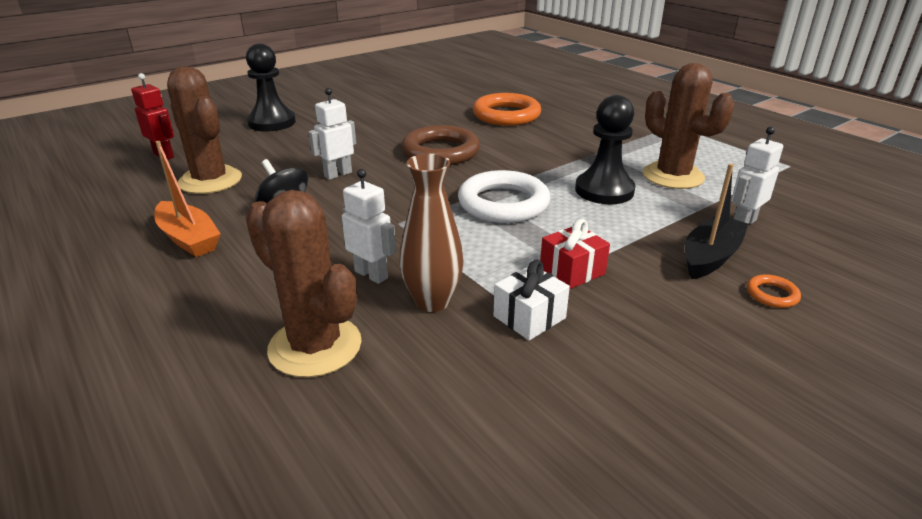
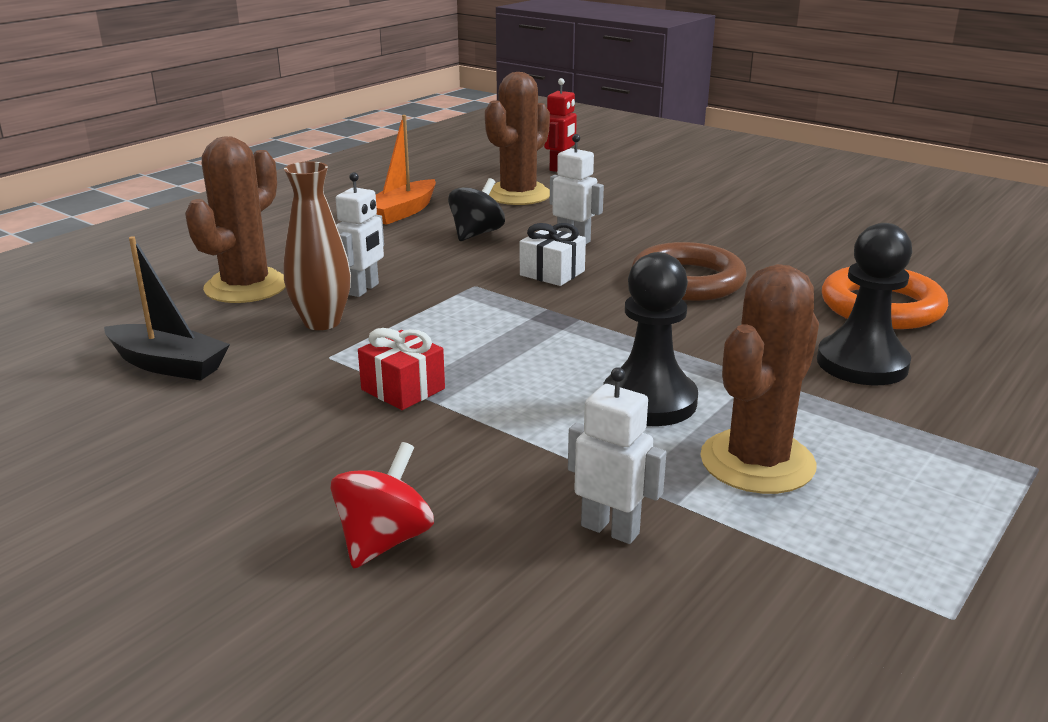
camera: 75 degrees right, 5 degrees down
(272, 122) = (687, 187): black pawn -> black pawn (862, 363)
(503, 203) = (558, 334): white ring -> none
(529, 317) = (301, 371): white gift -> white gift (552, 273)
(710, 257) = (477, 491): black boat -> black boat (168, 365)
(772, 294) = (384, 540): orange ring -> red spinning top

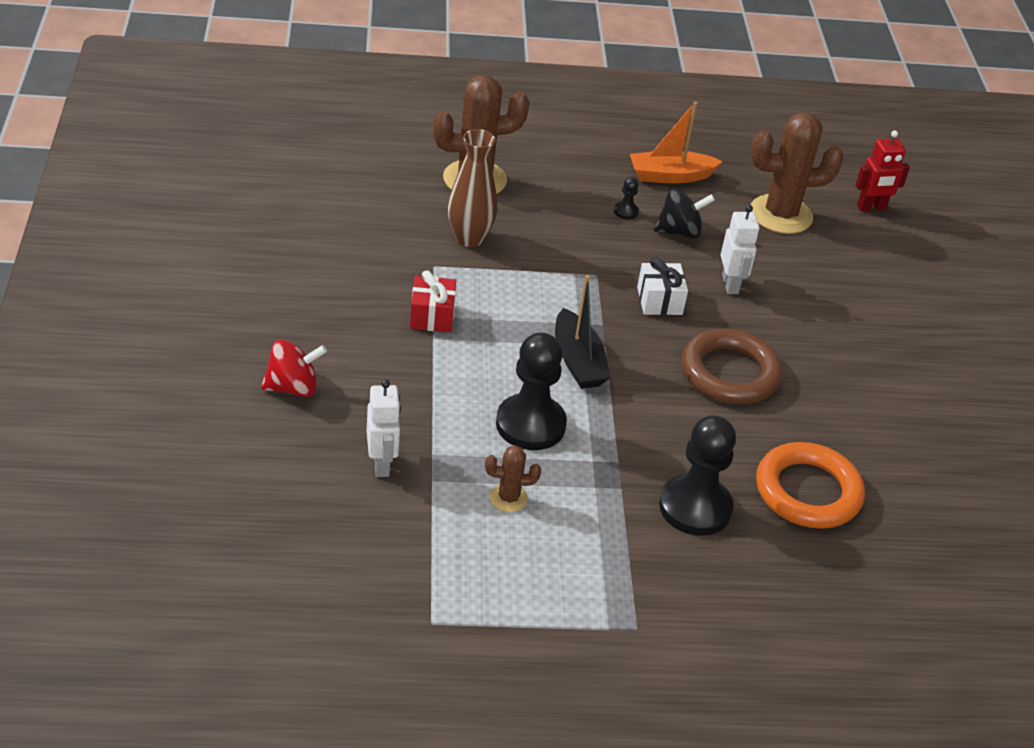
camera: 45 degrees right, 15 degrees up
(168, 365) = (357, 212): black boat -> black boat (578, 361)
(363, 289) = (531, 229): white robot -> none
(414, 243) = (626, 211): none -> black pawn
(757, 462) = (508, 498): brown cactus -> brown cactus, size x0.48

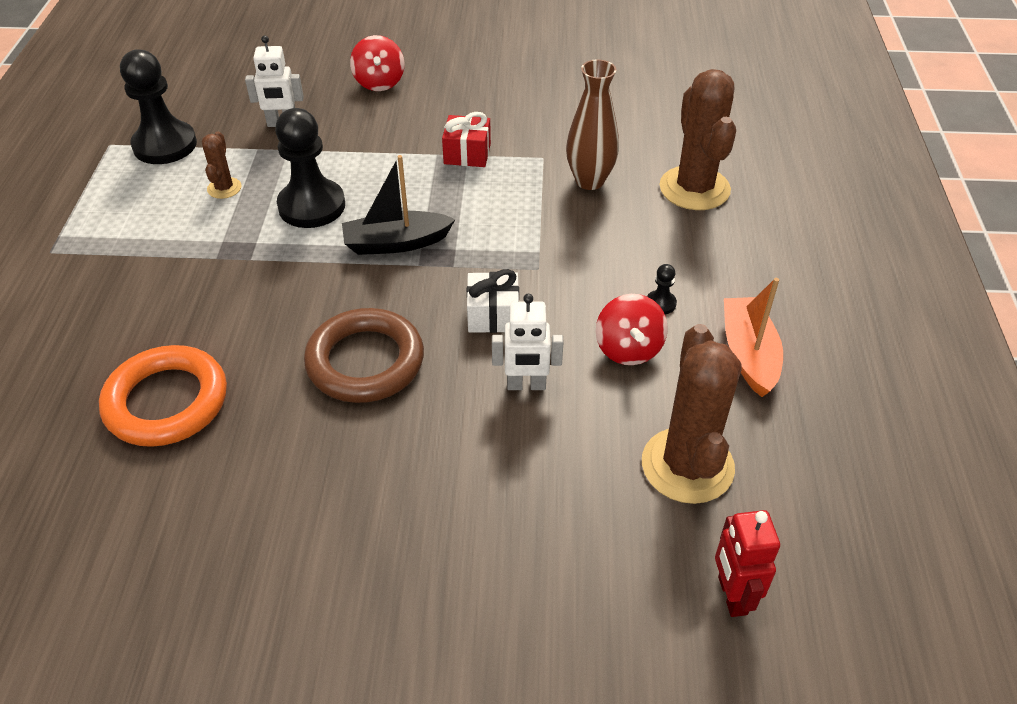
camera: 100 degrees right, 5 degrees up
(679, 232) = (628, 349): black spinning top -> red spinning top
(695, 507) = (174, 306): black pawn -> black pawn (165, 145)

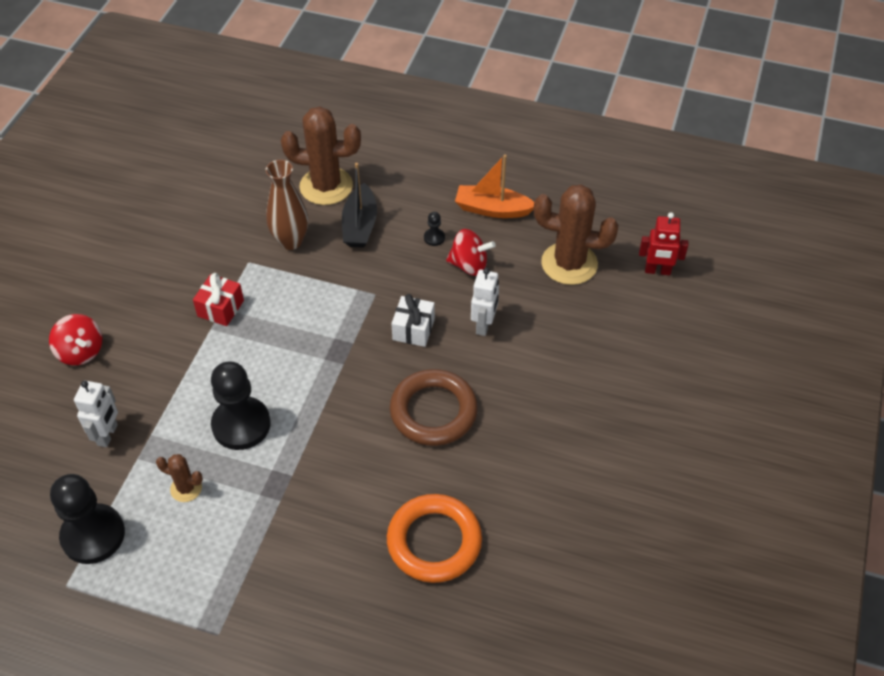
camera: 75 degrees left, 5 degrees up
(379, 82) = (81, 352): red spinning top -> red spinning top turned 45 degrees clockwise
(396, 243) = (313, 373): black boat -> black boat (360, 225)

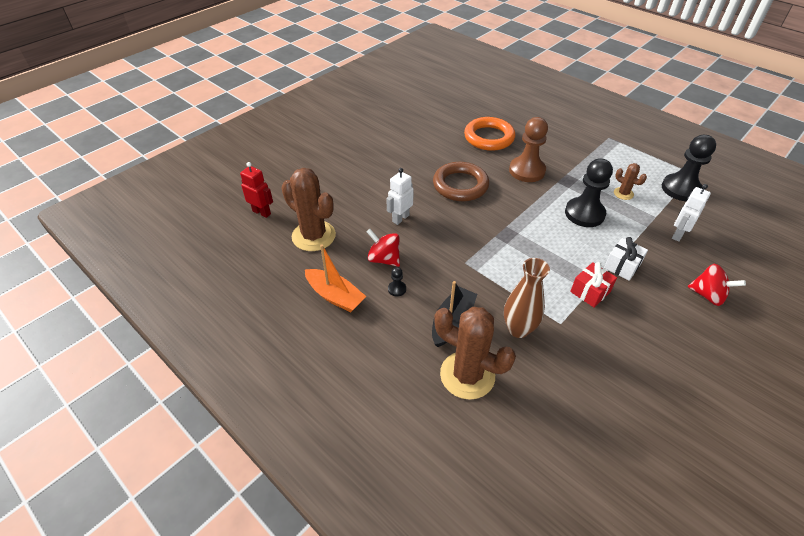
camera: 155 degrees left, 5 degrees down
(81, 352) = (708, 295): red spinning top -> red spinning top turned 135 degrees clockwise
(345, 481) = (527, 171): none -> brown pawn
(413, 329) = (449, 231): white gift -> white gift (622, 266)

